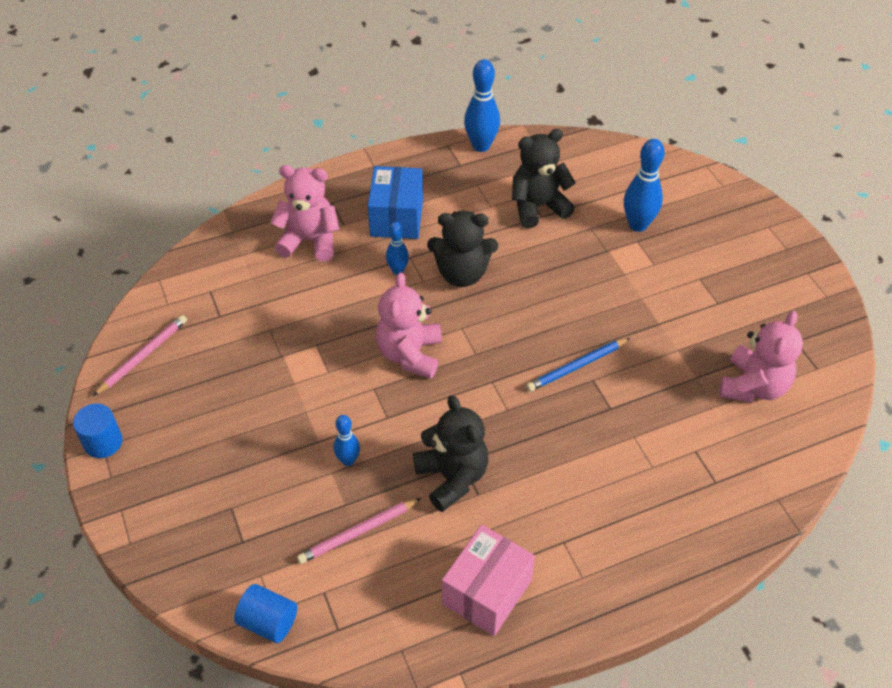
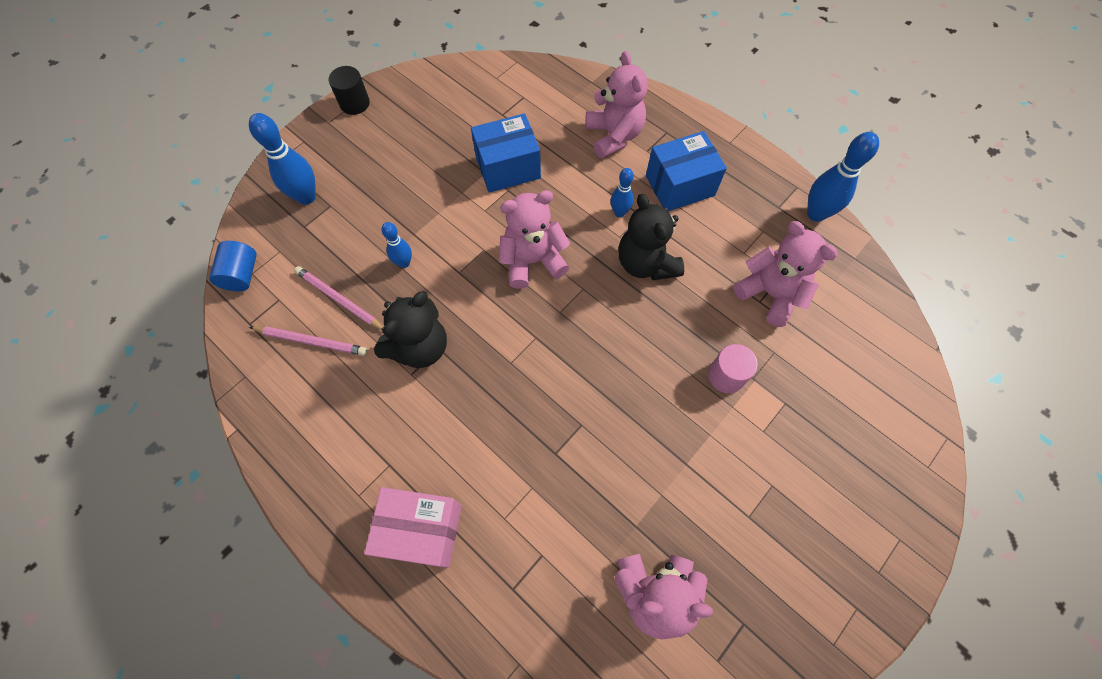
camera: 65 degrees right, 15 degrees up
(103, 442) = (354, 103): blue cylinder -> black cylinder
(143, 356) = (440, 88): pink pencil -> pink pencil (311, 341)
(289, 335) = (508, 167): none -> blue box
(487, 592) = (317, 420): pink box -> pink box (421, 530)
(538, 206) = (770, 293): black teddy bear -> pink teddy bear
(577, 366) = (590, 404): blue pencil -> none
(596, 266) = (726, 376): none -> pink cylinder
(638, 225) = (808, 396): blue bowling pin -> blue bowling pin (306, 197)

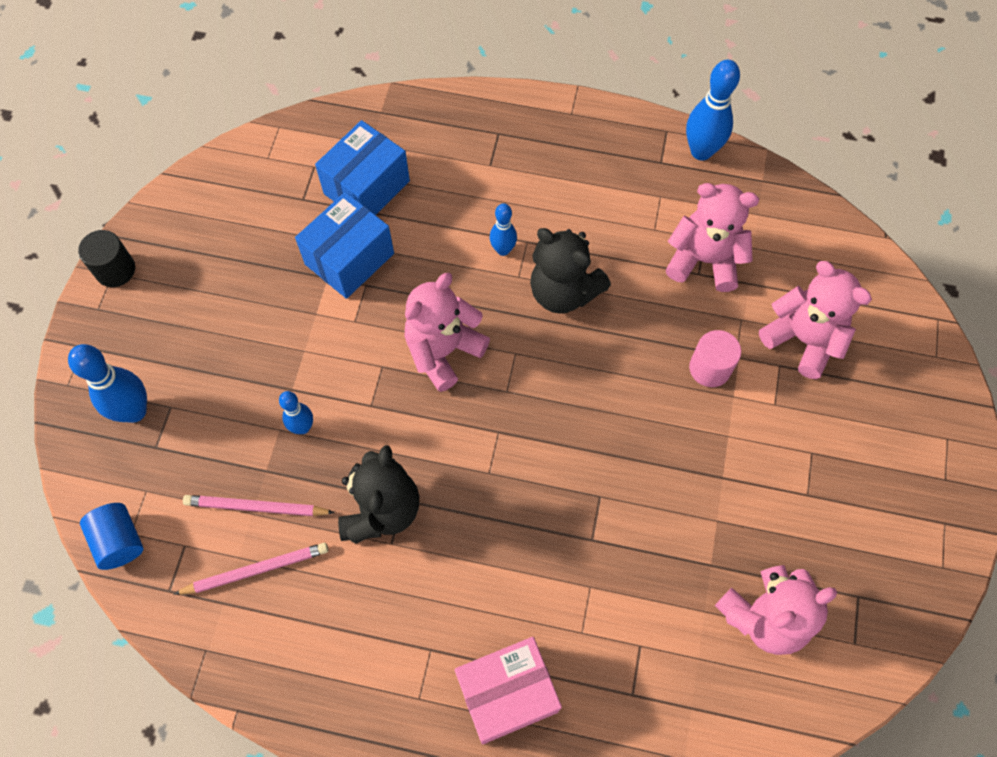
camera: 30 degrees left, 0 degrees up
(614, 136) = (444, 165): pink teddy bear -> pink teddy bear (803, 339)
(680, 185) = (548, 188): blue box -> blue box (367, 187)

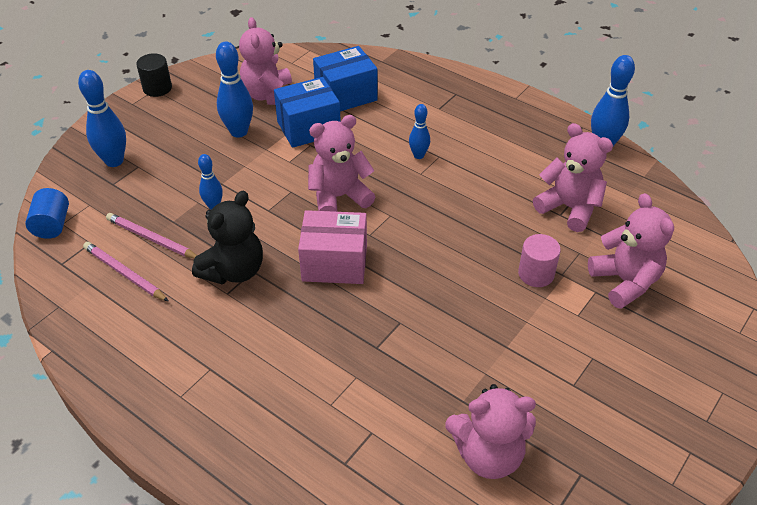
camera: 25 degrees right, 20 degrees down
(255, 570) = (125, 273): pink pencil -> pink pencil turned 150 degrees counterclockwise
(266, 300) = (239, 132): none -> blue bowling pin
(270, 225) = (269, 95): none -> pink teddy bear
(507, 694) = (247, 420): pink box -> pink box (334, 263)
(563, 292) = (448, 192): black teddy bear -> none

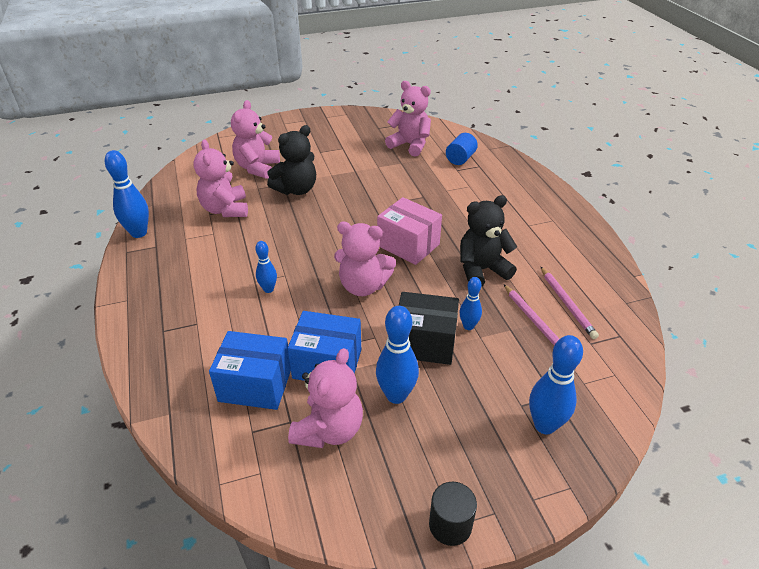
camera: 145 degrees left, 5 degrees down
(52, 225) = (625, 377): blue cylinder -> blue cylinder (460, 159)
(243, 175) = (425, 343): none -> black box
(536, 274) = (296, 189): pink cylinder -> black teddy bear

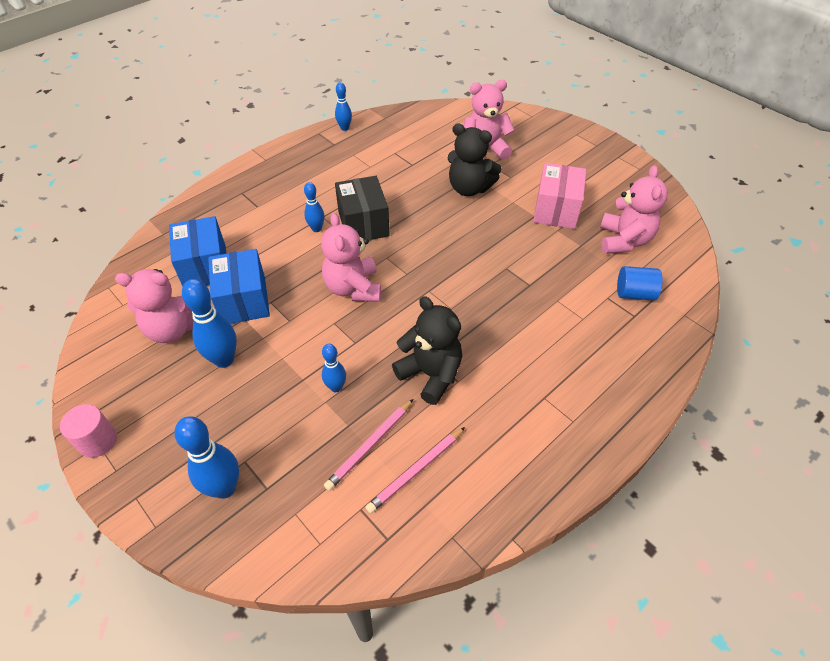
camera: 65 degrees right, 10 degrees up
(139, 233) = (344, 128): blue bowling pin -> blue bowling pin, size x0.59
(225, 209) = (406, 159): pink teddy bear -> none
(408, 245) = (435, 300): pink box -> pink box (556, 210)
(425, 343) = (297, 359): black box -> black box (363, 224)
(450, 525) = (98, 441): black cylinder -> pink cylinder

